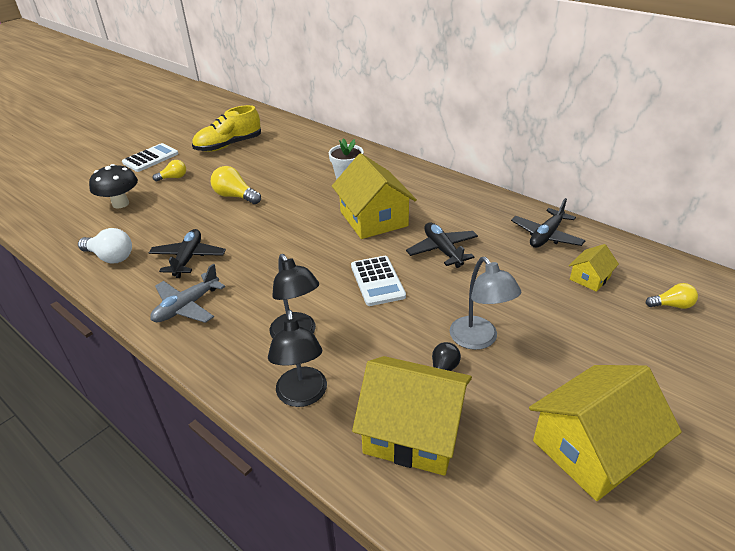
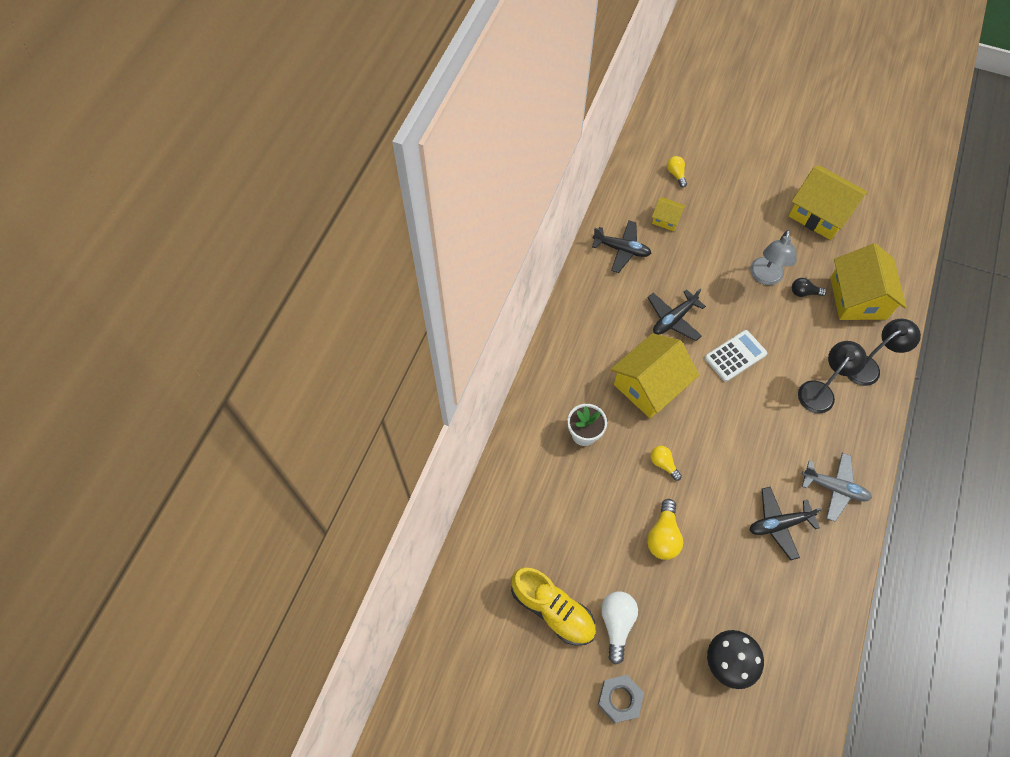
camera: 110 degrees left, 25 degrees up
(110, 257) = (812, 602): white light bulb -> white light bulb (616, 623)
(150, 158) = (619, 699): white calculator -> grey nut
(173, 178) = (653, 634): yellow light bulb -> yellow light bulb (663, 464)
(479, 340) = (765, 277): grey lamp -> grey lamp turned 150 degrees clockwise

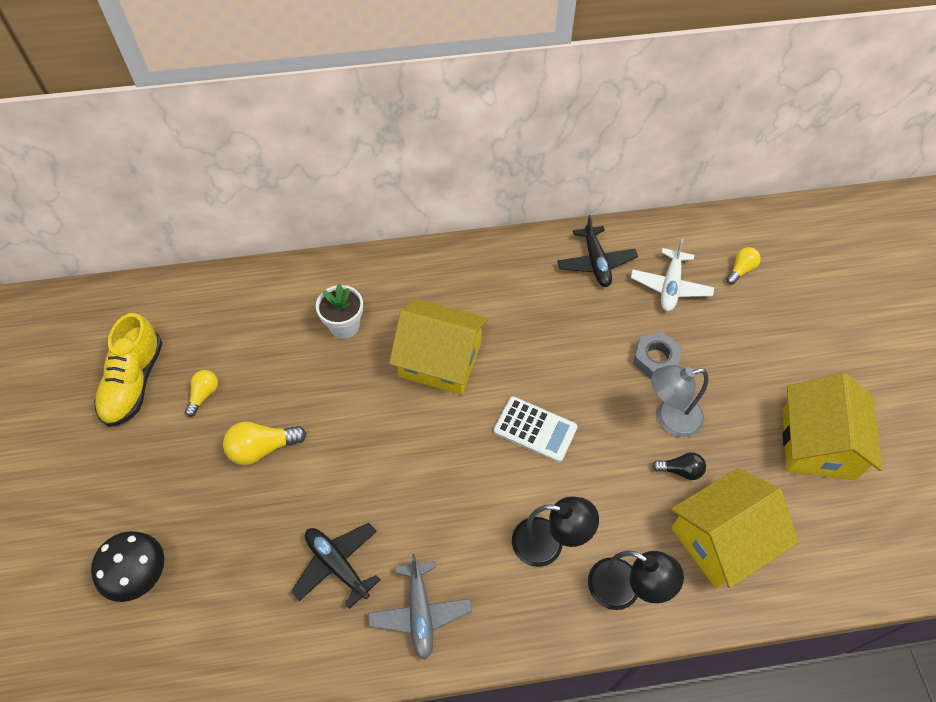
camera: 60 degrees right, 5 degrees down
(616, 623) = (142, 446): white light bulb -> none
(619, 699) = (60, 483): grey nut -> grey nut (655, 359)
(663, 464) = (350, 413): yellow light bulb -> yellow light bulb (204, 395)
(666, 219) = (670, 286): yellow house -> white plane
(673, 319) = (541, 348): black plane -> none
(804, 292) = (680, 470): black light bulb -> black light bulb turned 120 degrees clockwise

